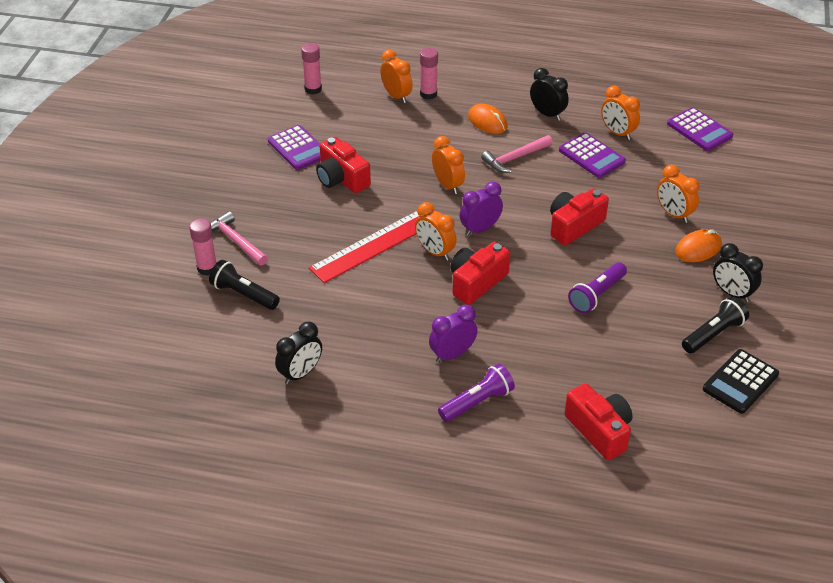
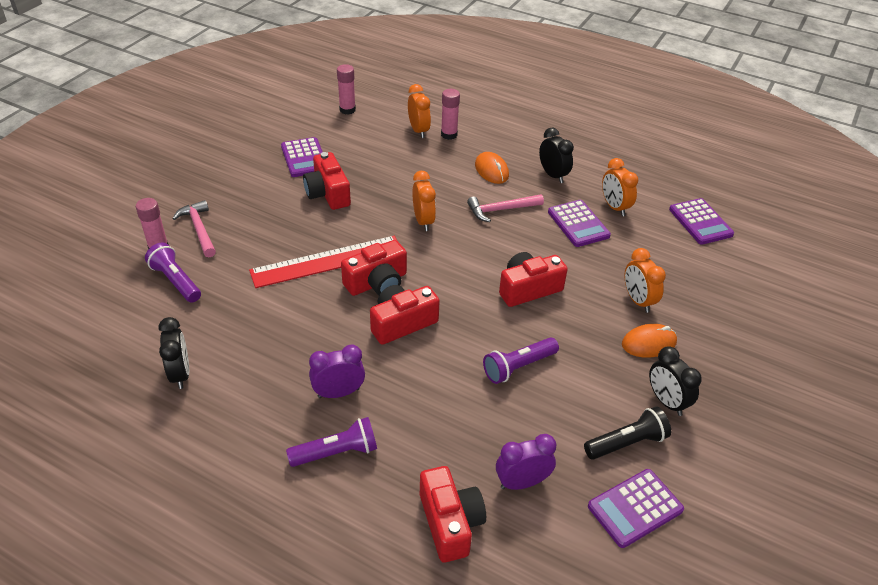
camera: 15 degrees right, 0 degrees up
(244, 294) = (176, 281): black flashlight -> purple flashlight
(300, 373) = (180, 374): black clock -> black clock turned 75 degrees counterclockwise
(435, 252) = (377, 282): orange clock -> red camera
(480, 229) = (432, 270): purple clock -> purple clock (522, 482)
(740, 382) = (635, 508): black calculator -> purple calculator

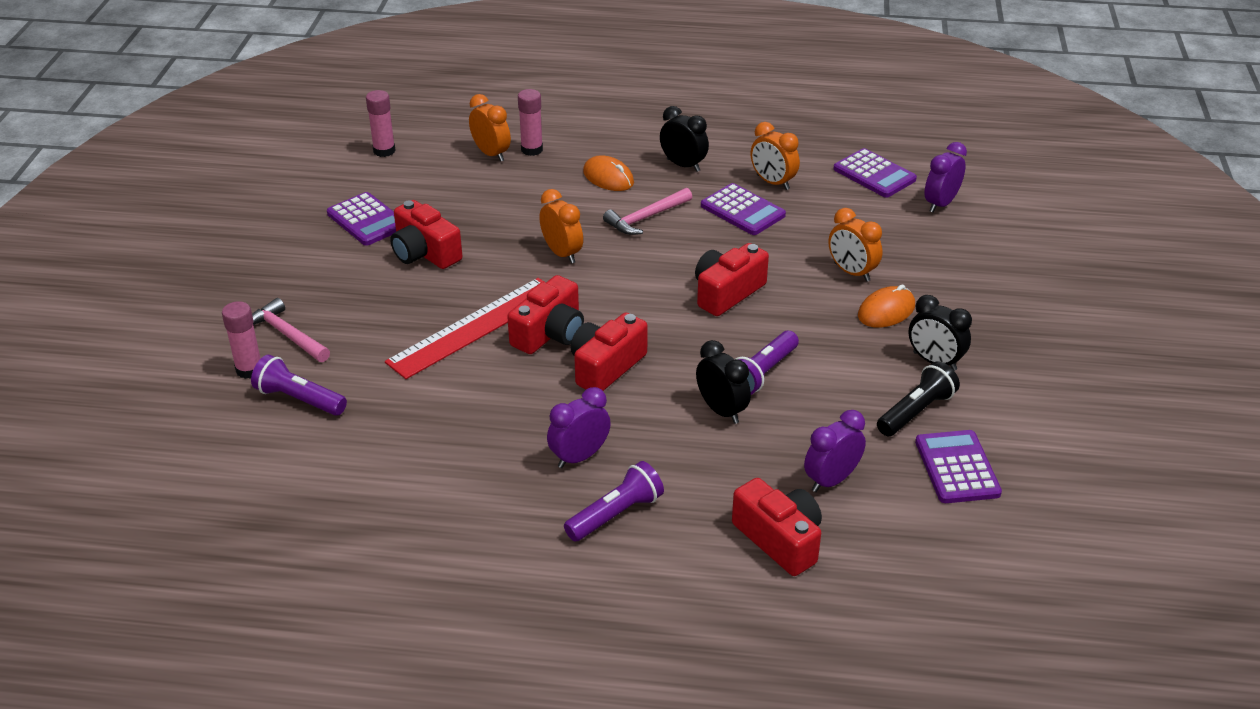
camera: 20 degrees left, 5 degrees down
(180, 374) = (378, 493): black clock -> black clock (721, 410)
(635, 508) = (957, 468): purple calculator -> purple calculator turned 135 degrees clockwise
(743, 262) = (940, 204): none -> purple clock

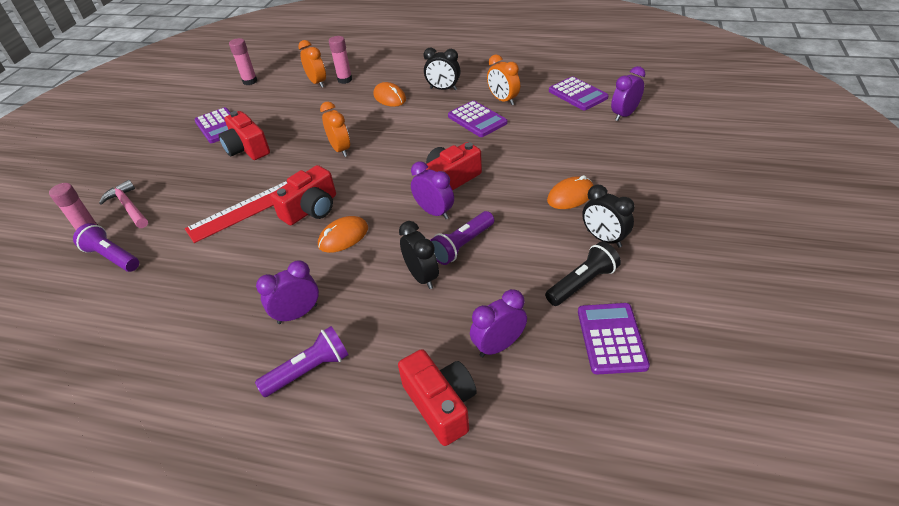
camera: 10 degrees right, 5 degrees up
(606, 367) = (343, 237): red camera -> orange mouse
(645, 218) = (407, 125): pink hammer -> none
(683, 165) = (443, 89): black clock -> black clock turned 150 degrees clockwise
(716, 334) = (434, 212): none -> purple clock
(852, 272) = (548, 165): orange clock -> none

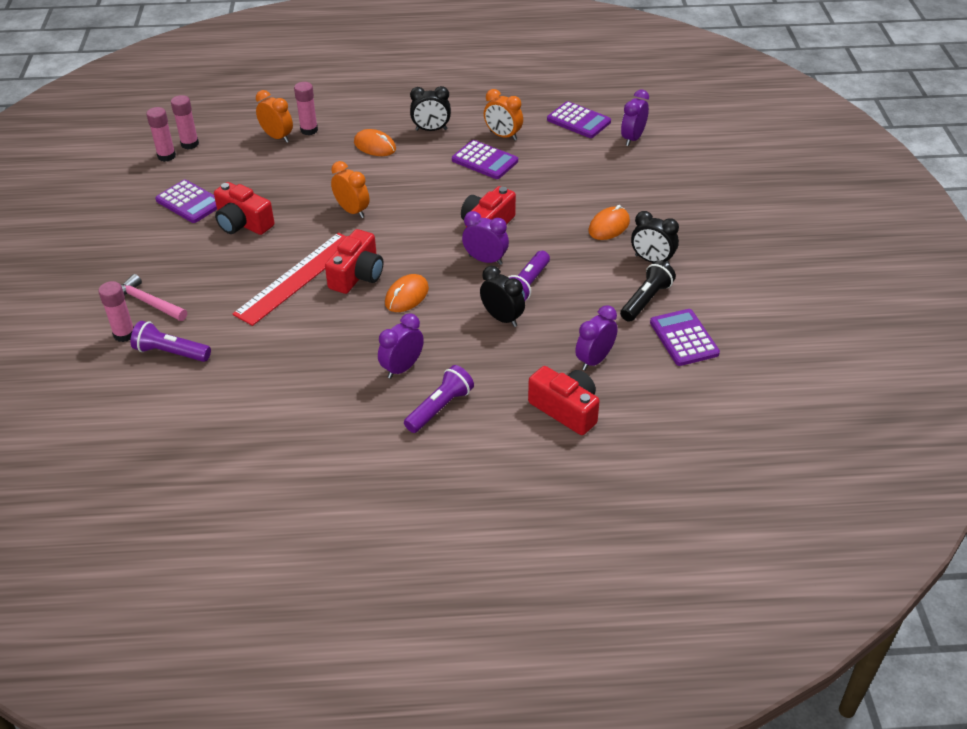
camera: 20 degrees left, 0 degrees up
(227, 88) = (166, 156): none -> pink glue stick

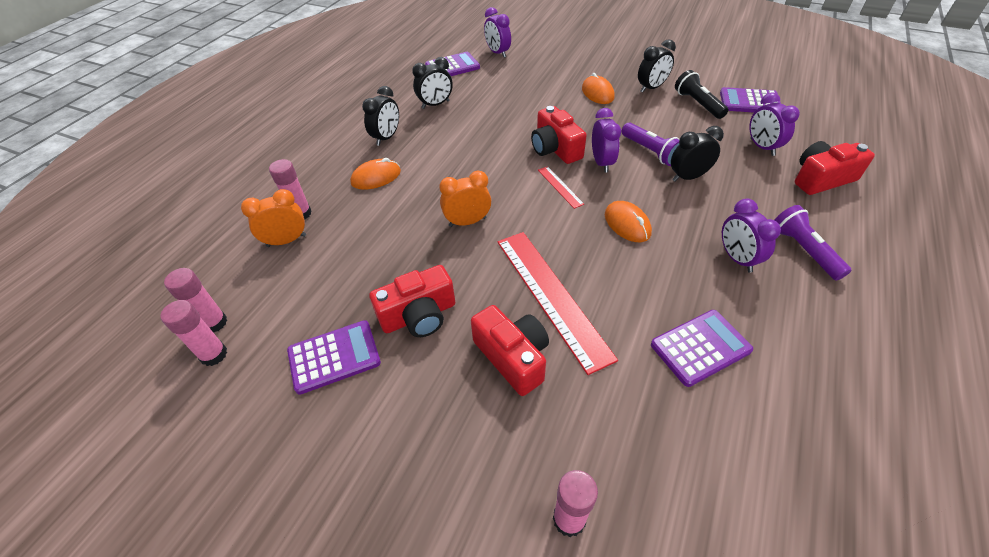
camera: 60 degrees left, 5 degrees up
(148, 302) = (513, 466): pink hammer -> none
(171, 352) = (634, 467): purple flashlight -> none
(357, 275) = (575, 248): red camera -> red camera (513, 357)
(432, 245) = (560, 186): none -> red ruler
(485, 161) = (461, 123): purple calculator -> purple calculator (700, 347)
(485, 260) = (601, 163): purple clock -> purple clock turned 120 degrees clockwise
(503, 136) = (435, 104): orange clock -> black clock

